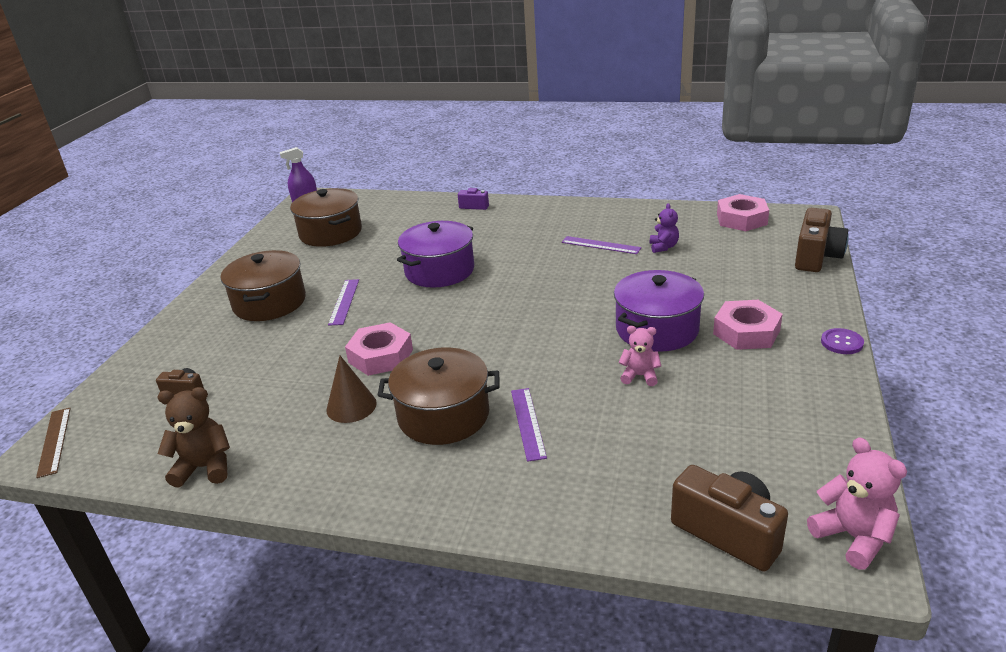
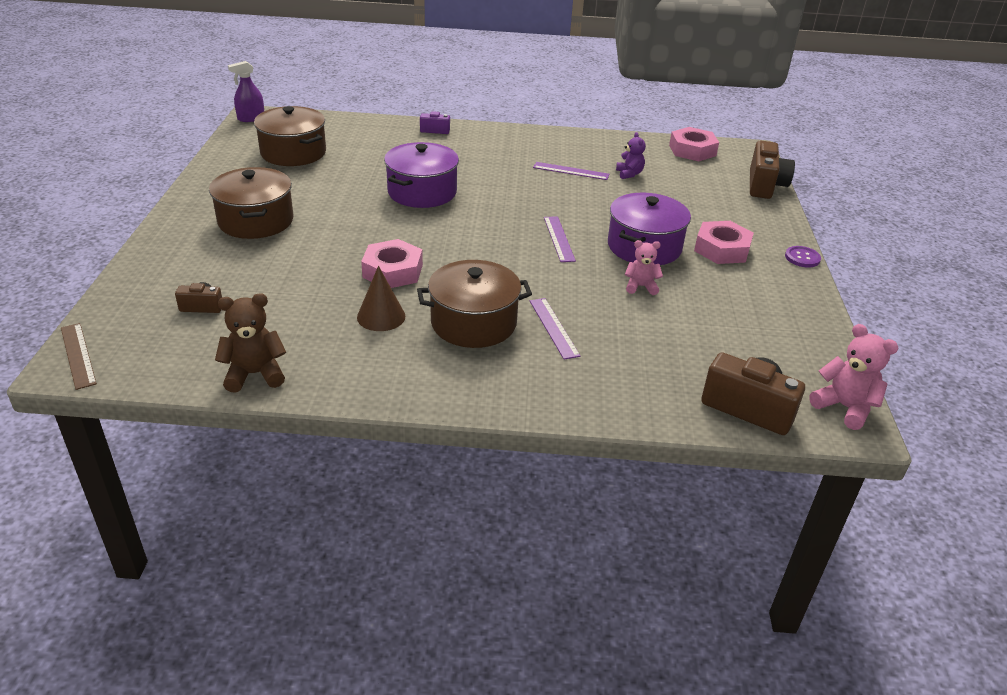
camera: 15 degrees left, 5 degrees up
(344, 301) = (335, 220): purple ruler -> purple ruler (558, 239)

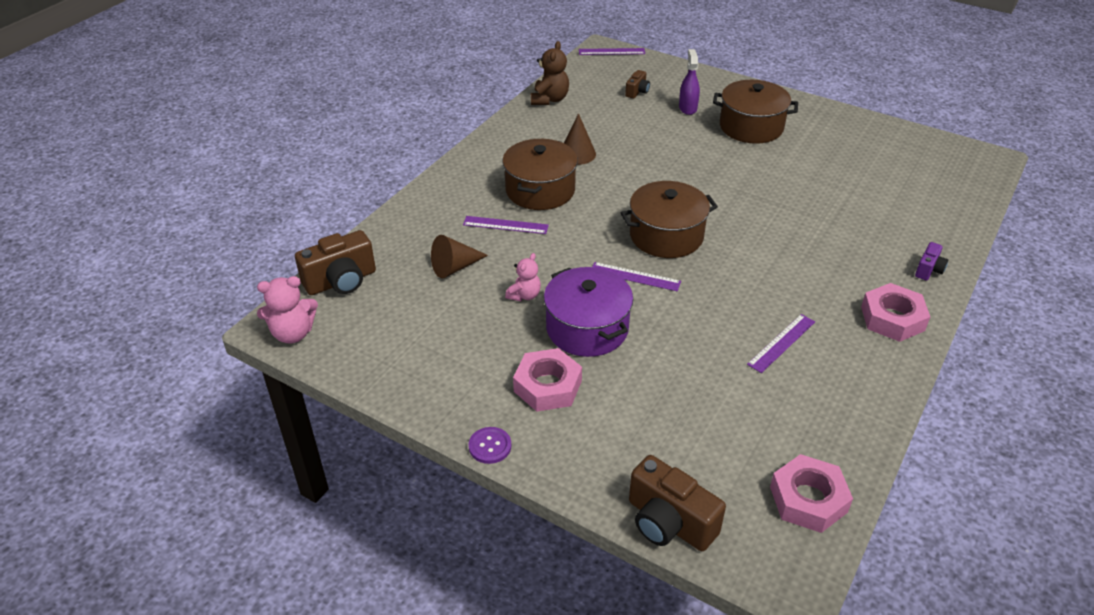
camera: 120 degrees right, 5 degrees up
(78, 355) = (611, 52): brown ruler -> purple ruler
(251, 118) = (982, 155): purple spray bottle -> purple spray bottle (687, 108)
(293, 153) = (886, 165): brown pot -> brown pot (666, 236)
(393, 271) = (635, 172): pink nut -> pink nut (892, 318)
(422, 192) = (769, 220): purple pot -> none
(629, 174) = (755, 392): purple teddy bear -> none
(647, 338) = (455, 267): none -> brown cone

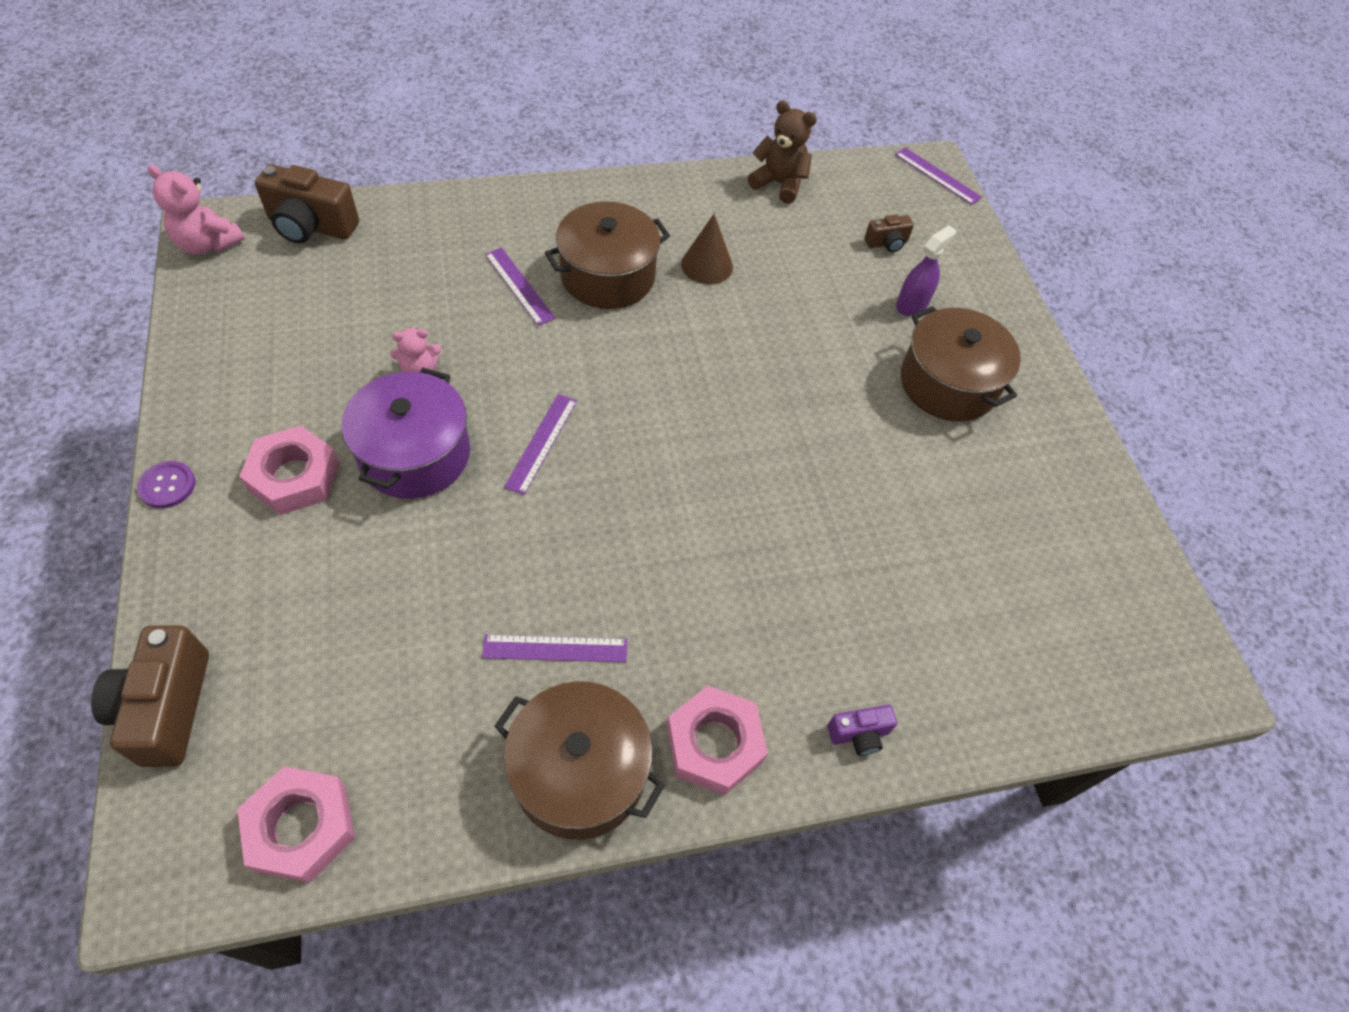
camera: 40 degrees right, 15 degrees up
(455, 267) = (412, 291): brown cone -> none
(549, 99) = (779, 184): brown teddy bear -> brown teddy bear turned 120 degrees counterclockwise
(635, 276) = (542, 443): purple ruler -> purple ruler turned 45 degrees clockwise
(666, 236) = (643, 427): brown pot -> brown pot (579, 772)

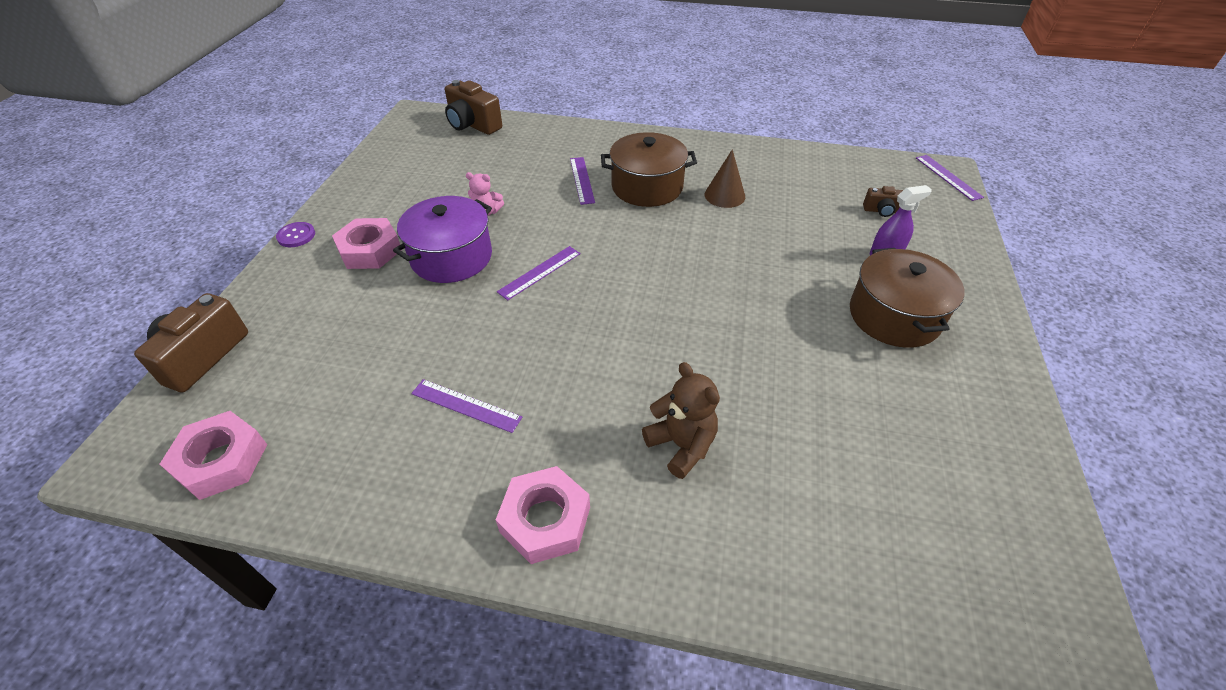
camera: 30 degrees right, 10 degrees down
(208, 244) = (408, 122): pink teddy bear -> none
(579, 772) = (428, 499): brown pot -> none
(779, 184) = (808, 159): brown teddy bear -> brown teddy bear (681, 445)
(859, 734) = (676, 562): purple camera -> none

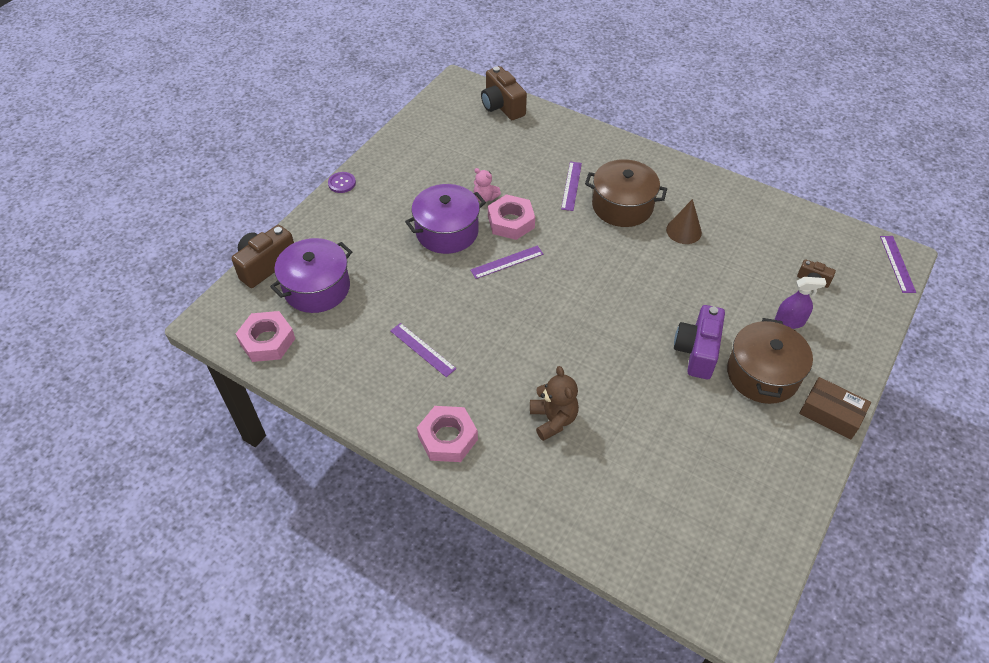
camera: 20 degrees right, 5 degrees up
(287, 366) = (317, 288): none -> purple pot
(370, 250) = (390, 210): pink nut -> pink nut (511, 222)
(809, 311) = (697, 351): none -> purple camera
(992, 337) = (831, 413): none -> brown box

